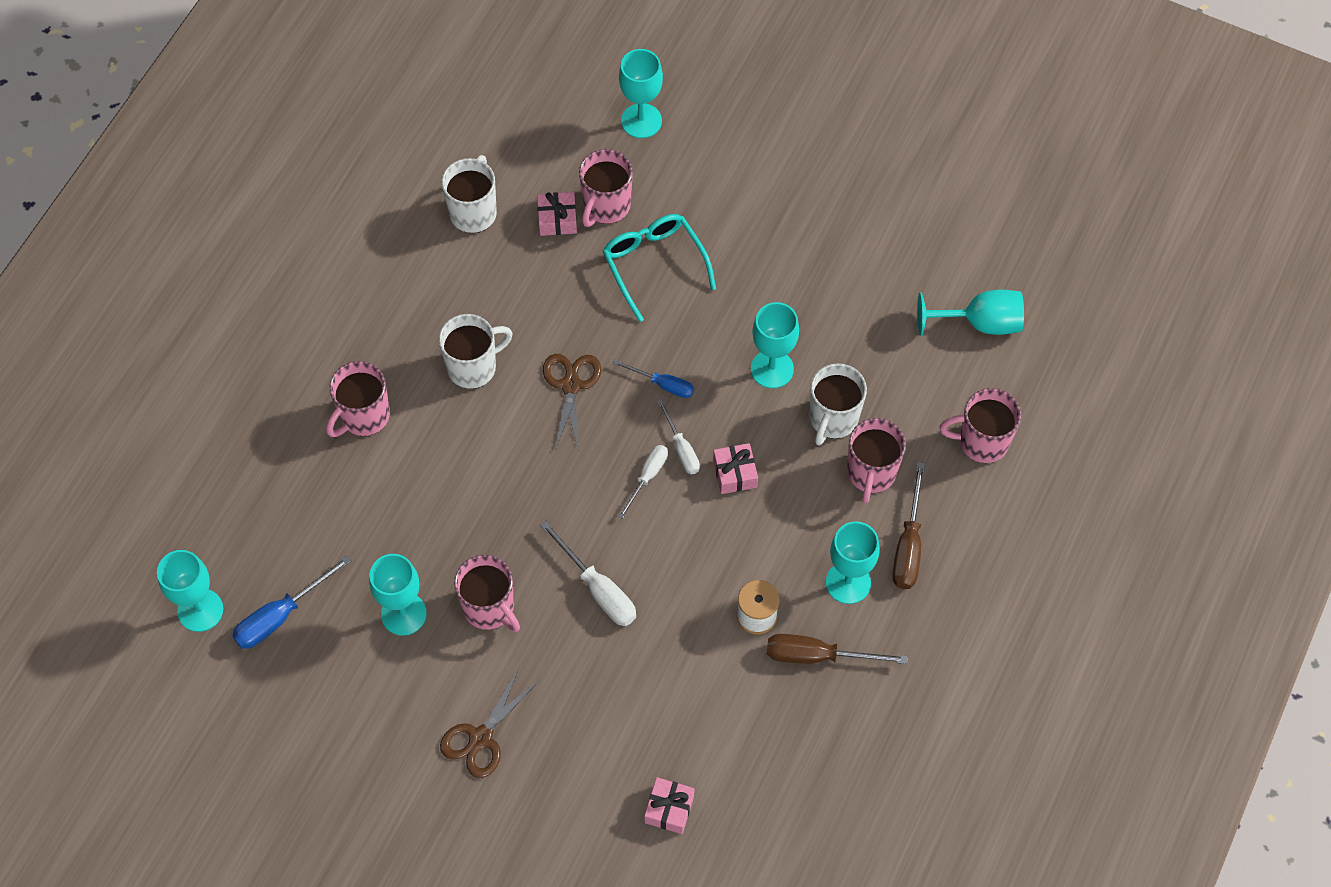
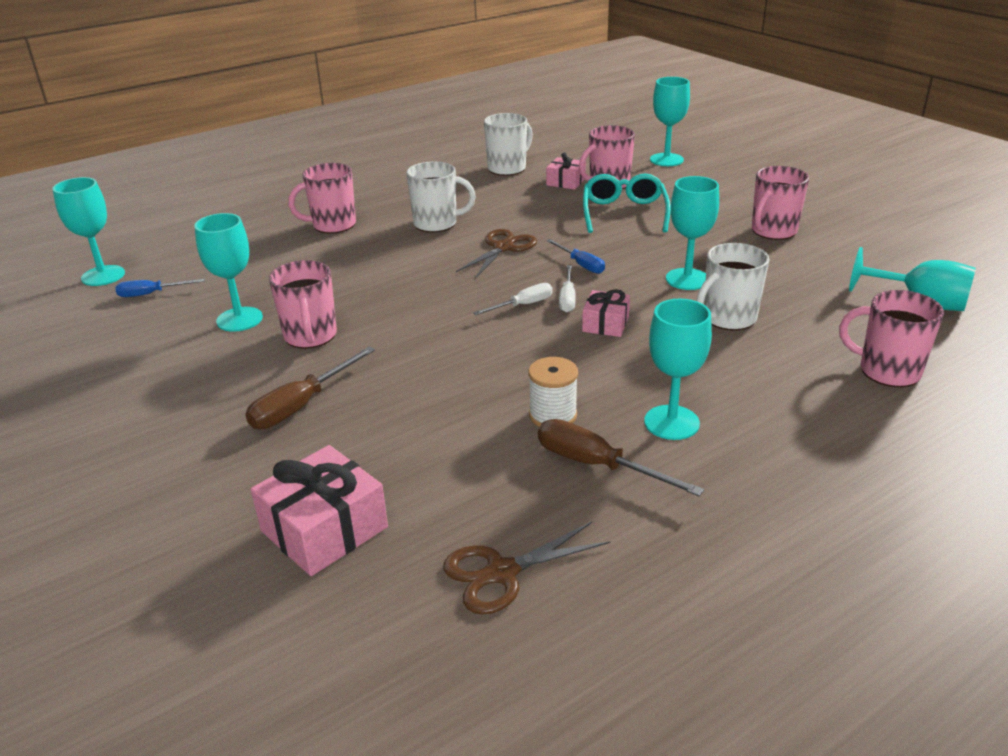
camera: 30 degrees right, 30 degrees down
(281, 615) = (151, 294): blue screwdriver -> blue screwdriver, size x0.65
(481, 738) = (208, 409): brown scissors -> brown scissors (502, 573)
(598, 589) = (414, 353): white screwdriver -> none
(669, 809) = (324, 529): pink gift -> pink gift, size x1.70
(871, 473) = (747, 359): pink mug -> pink mug (773, 231)
(908, 545) = (760, 416): brown screwdriver -> brown screwdriver (301, 405)

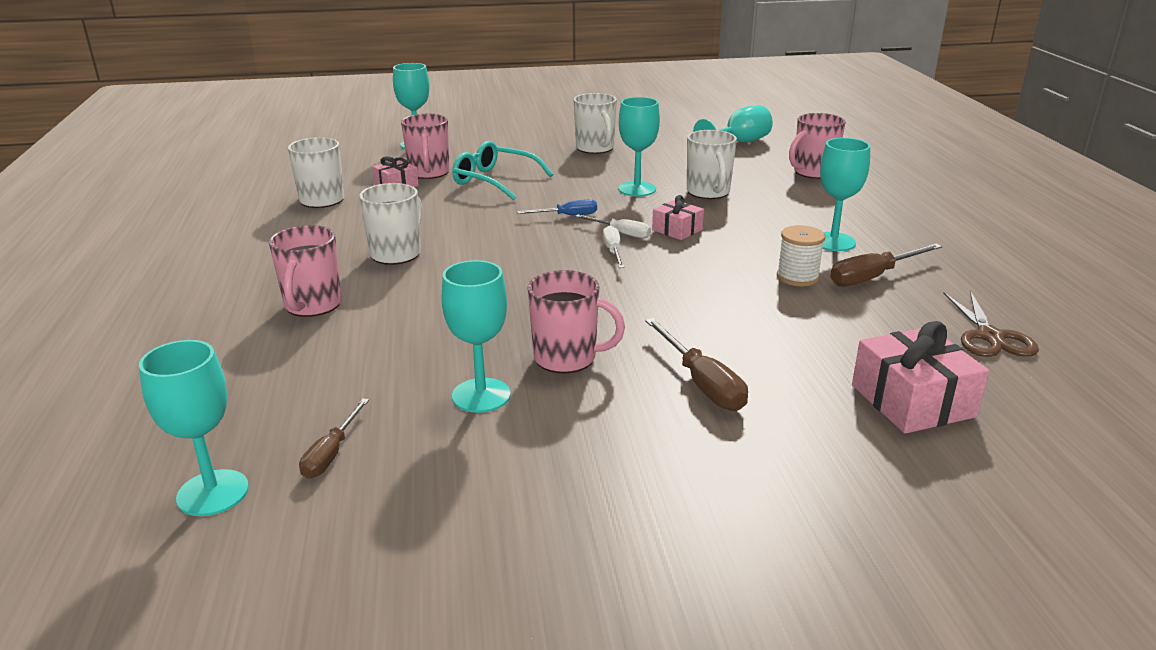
camera: 65 degrees left, 5 degrees down
(151, 294) = (331, 453): blue screwdriver -> brown screwdriver
(503, 248) = (494, 236): brown scissors -> none
(773, 231) = (595, 148): pink mug -> white mug

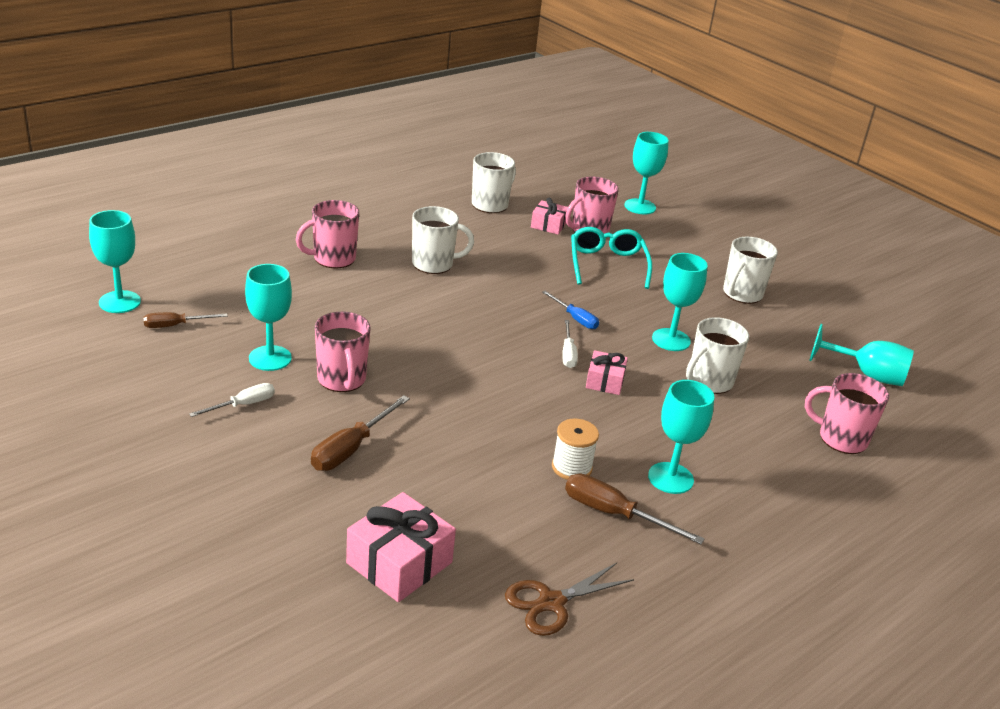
camera: 55 degrees right, 5 degrees up
(613, 251) = (529, 358): white screwdriver -> white screwdriver (243, 405)

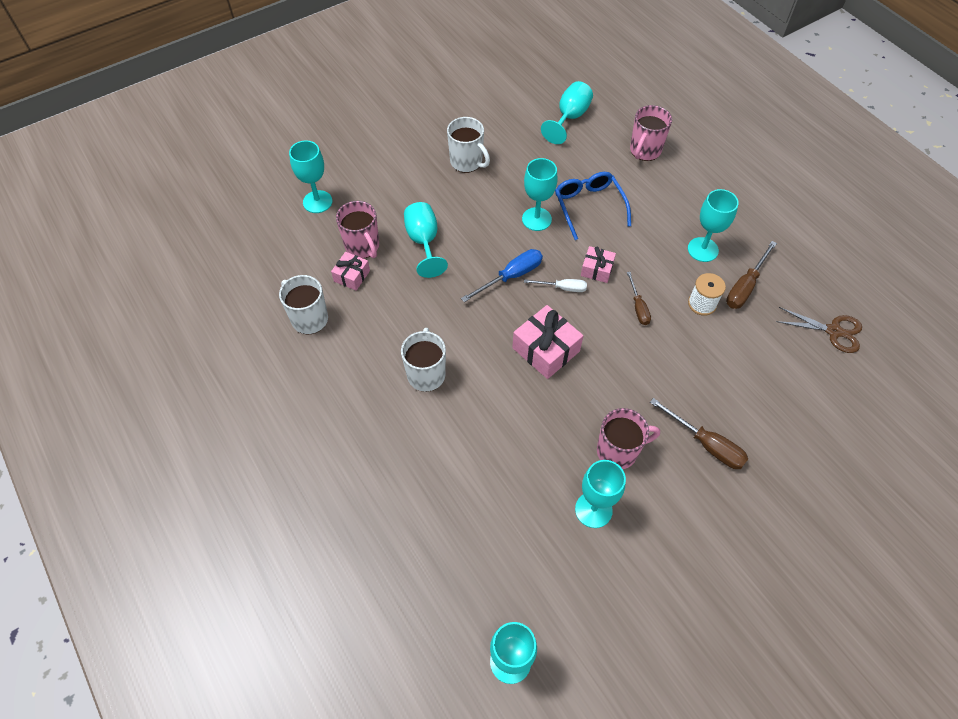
camera: 80 degrees left, 25 degrees up
(175, 325) = (548, 599): brown screwdriver -> brown screwdriver (638, 307)
(243, 405) = (663, 527): white screwdriver -> none
(333, 259) = (418, 461): pink mug -> none
(399, 563) = (819, 414): pink gift -> pink gift (546, 349)
(551, 603) = (833, 331): brown scissors -> brown scissors turned 45 degrees counterclockwise
(575, 318) = (511, 276): blue screwdriver -> blue screwdriver, size x1.54
(607, 265) = (424, 242): turquoise glasses -> turquoise goblet
(709, 381) = (589, 207): white mug -> blue glasses

